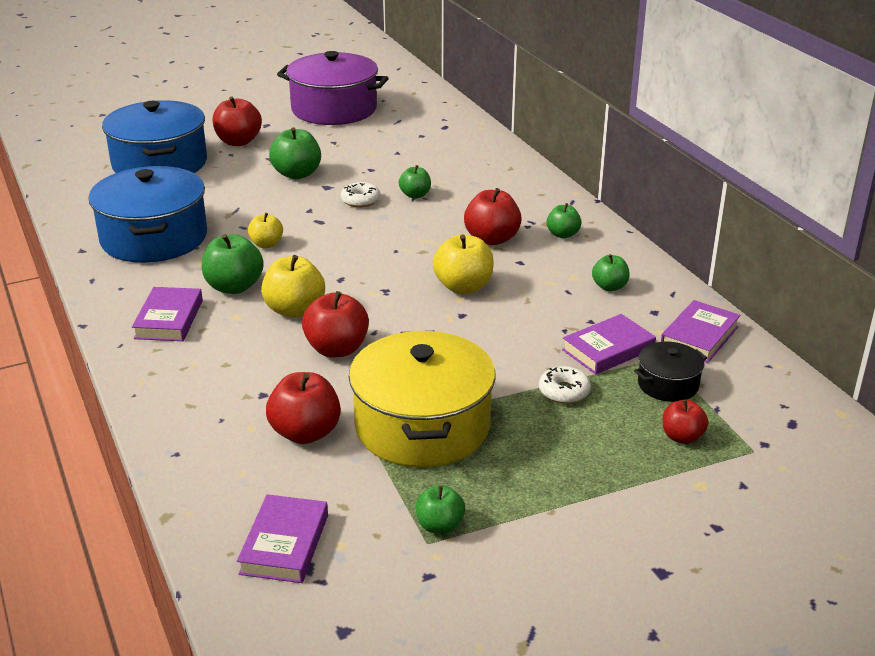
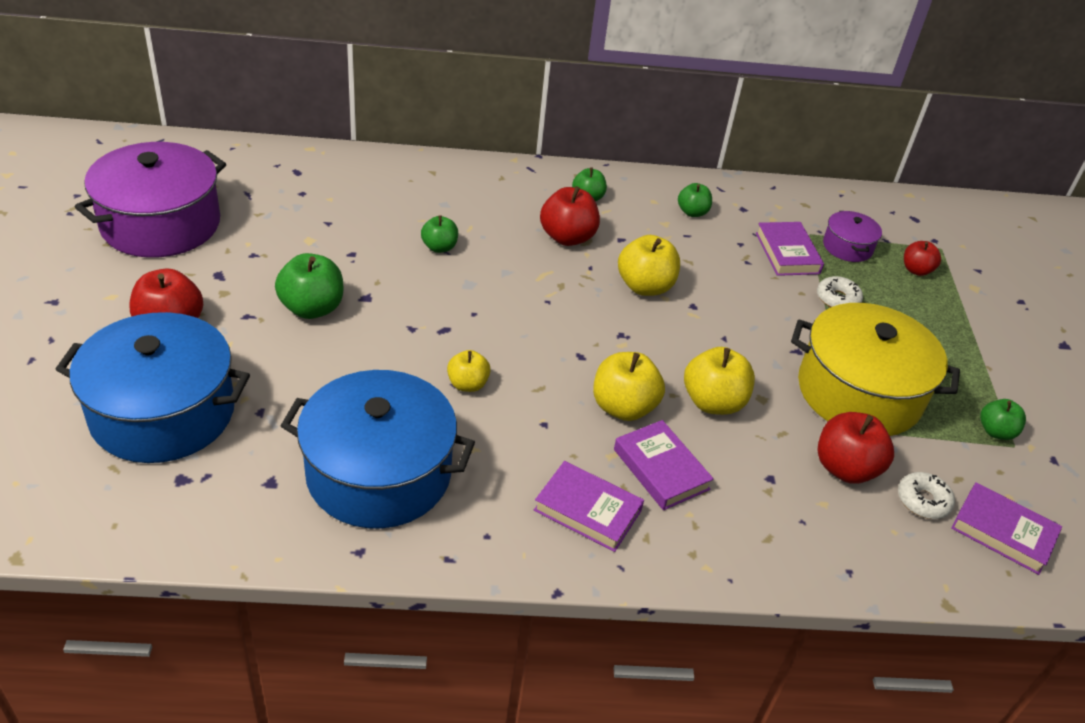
camera: 70 degrees left, 10 degrees up
(234, 287) = (547, 438): green apple -> none
(337, 349) = (713, 402): red apple -> yellow apple
(360, 200) = (420, 286): white donut -> white donut (923, 501)
(668, 384) = (847, 247): black pot -> purple pot
(699, 336) = (789, 205): purple book -> purple book (661, 469)

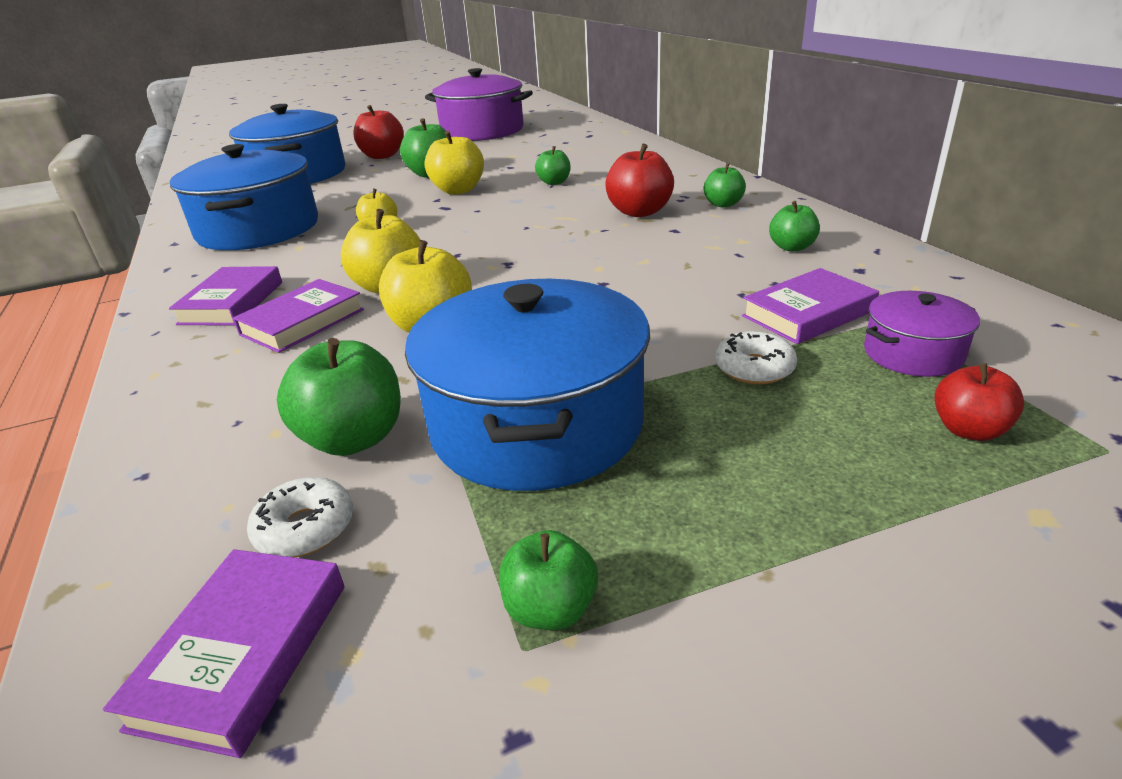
camera: 75 degrees right, 10 degrees down
(645, 286) = (605, 256): yellow apple -> yellow apple (458, 190)
(845, 468) = (354, 438): red apple -> green apple
(858, 393) = (536, 423): yellow pot -> blue pot

